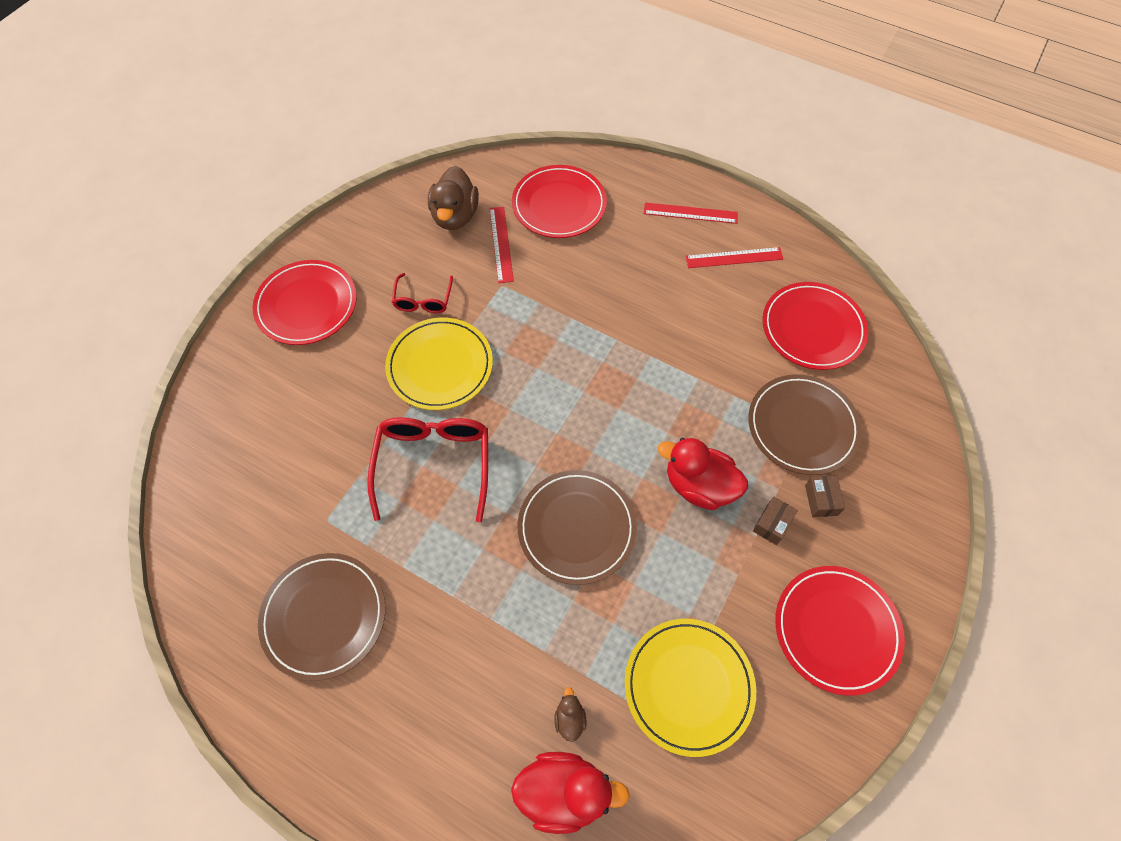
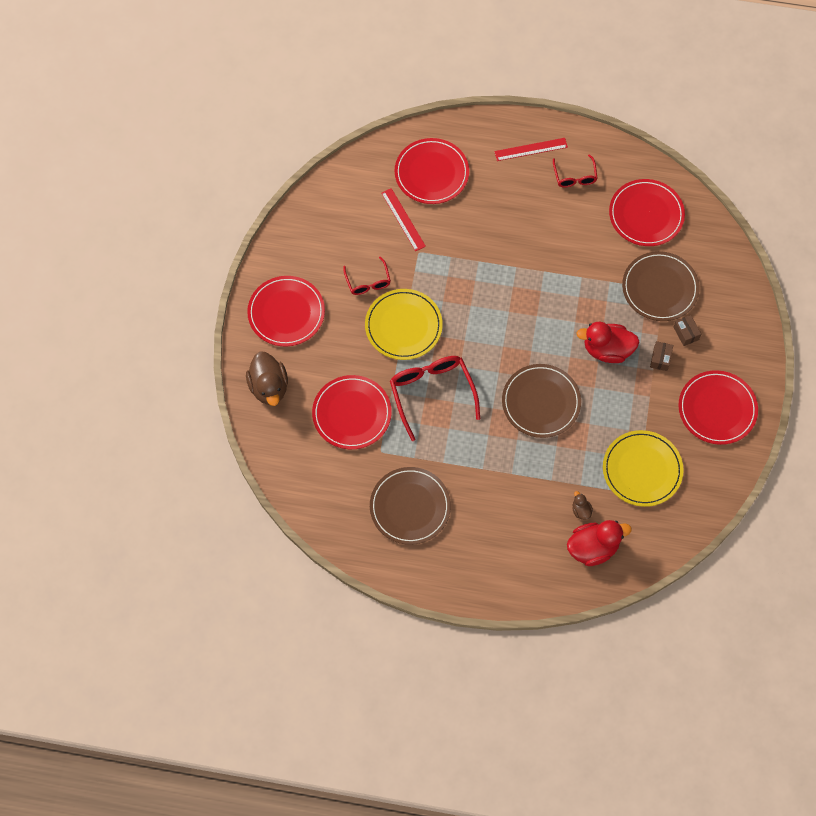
camera: 20 degrees left, 5 degrees up
(316, 455) = (352, 413): none -> red plate
(455, 216) = (358, 207): brown duck -> brown duck (269, 387)
(734, 258) = (574, 176): red ruler -> red glasses

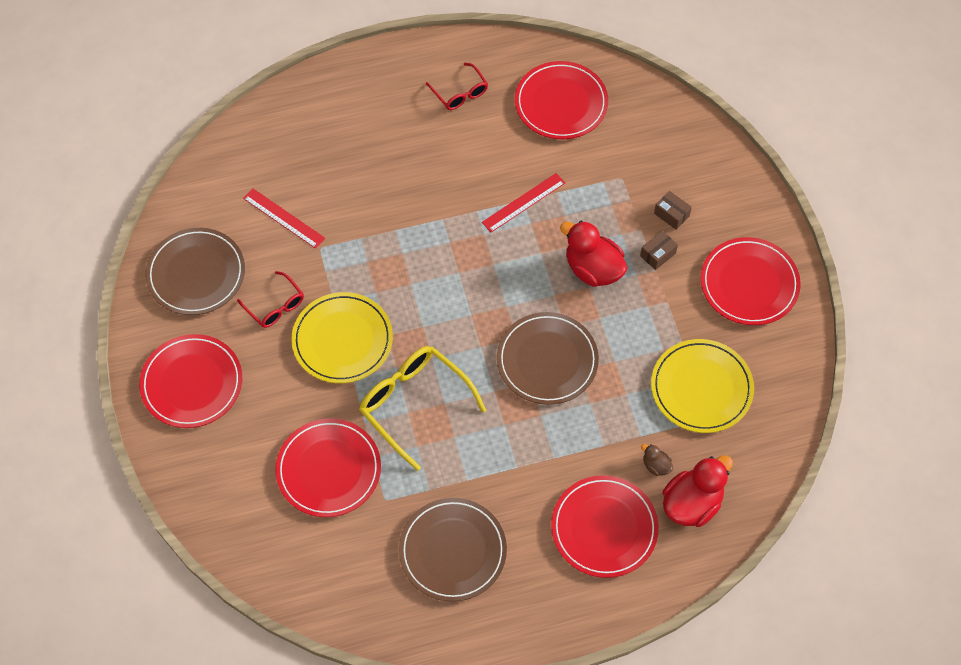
camera: 25 degrees left, 5 degrees down
(269, 387) = (211, 481): brown duck -> none
(431, 173) = (292, 153): red plate -> red plate (604, 528)
(432, 393) = (414, 404): red glasses -> yellow glasses
(531, 149) = (395, 83): red ruler -> red ruler (523, 202)
(607, 350) = (593, 269): red duck -> red duck turned 60 degrees clockwise
(660, 288) = (617, 177): brown plate -> brown plate (196, 274)
(660, 359) = (658, 254): brown box -> brown box turned 60 degrees clockwise

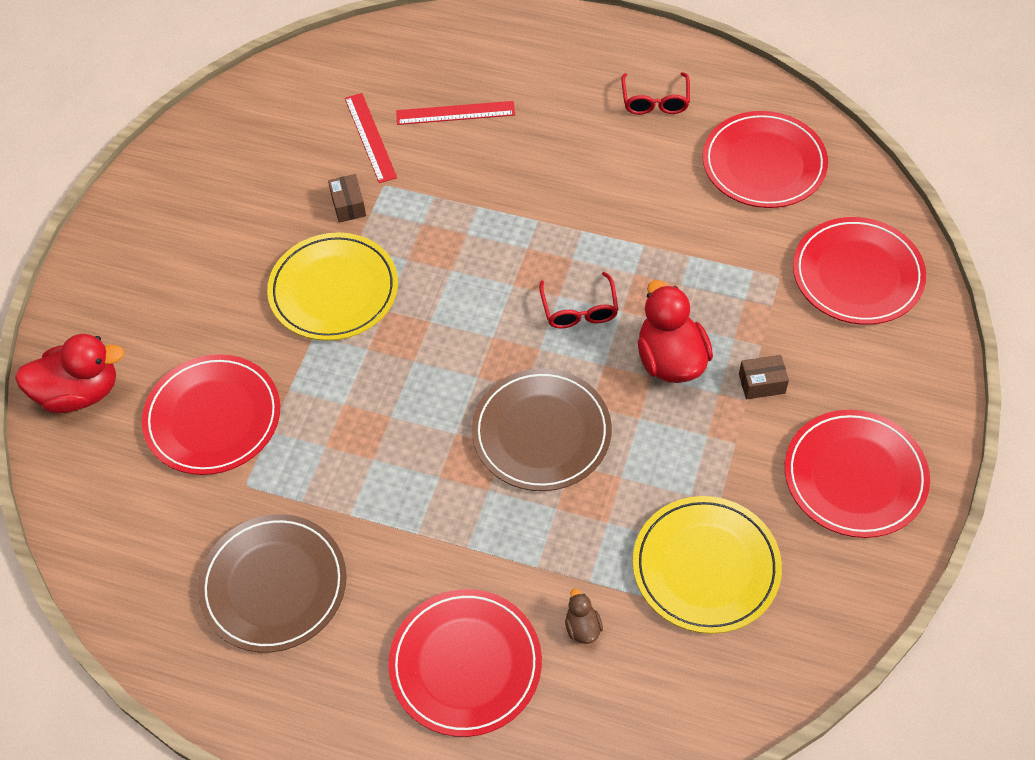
camera: 35 degrees right, 5 degrees down
(192, 383) = (149, 253): red plate -> red plate (857, 274)
(196, 274) = (240, 148): brown plate -> none
(275, 306) = (292, 220): red glasses -> red glasses (579, 310)
(414, 404) = (356, 398): yellow glasses -> none
(523, 202) = (642, 247): red ruler -> red ruler (455, 113)
(671, 214) = (811, 347): brown box -> brown box (348, 205)
(692, 503) = (594, 699): red duck -> red duck (80, 392)

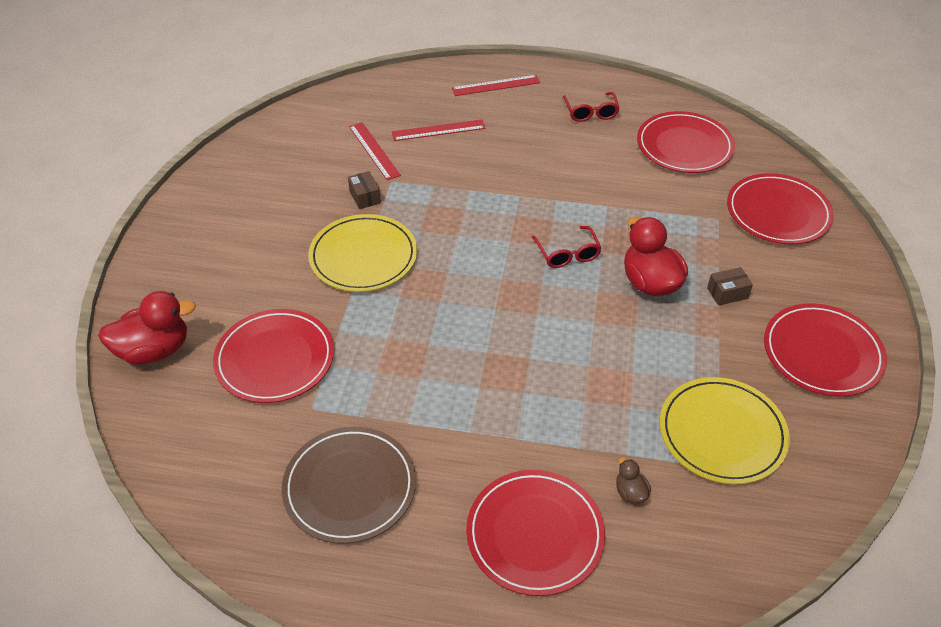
camera: 10 degrees left, 10 degrees down
(541, 48) = (496, 85): none -> red ruler
(541, 433) = (558, 345): brown plate -> none

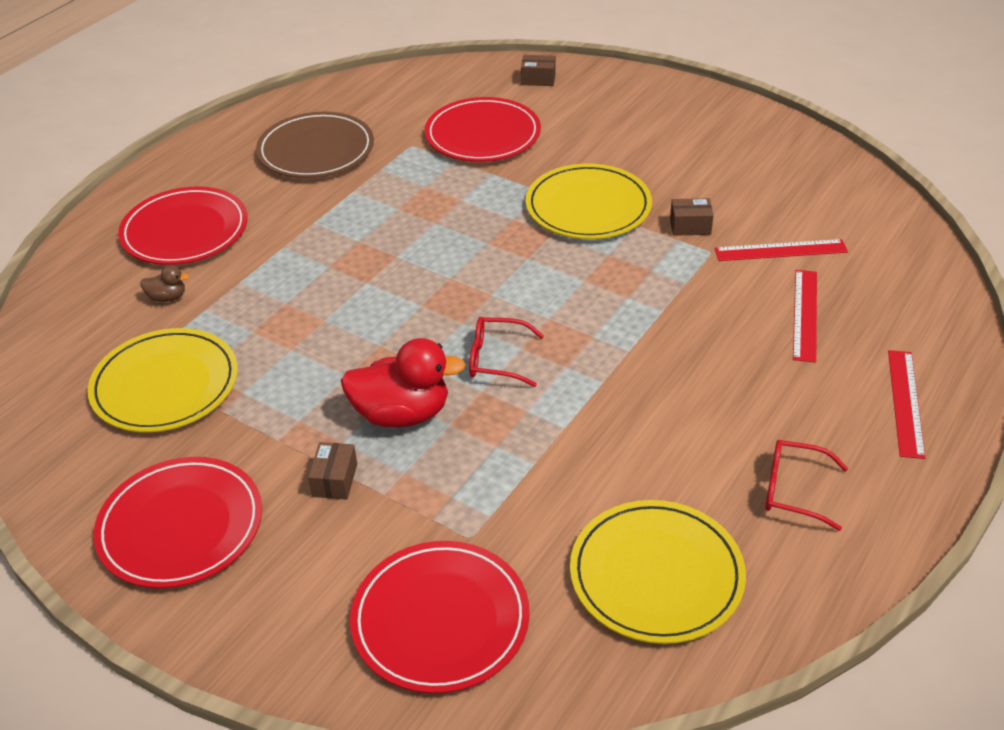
camera: 115 degrees right, 5 degrees down
(154, 350) = (538, 79): red duck -> brown box
(684, 146) = (656, 575): red plate -> yellow plate

